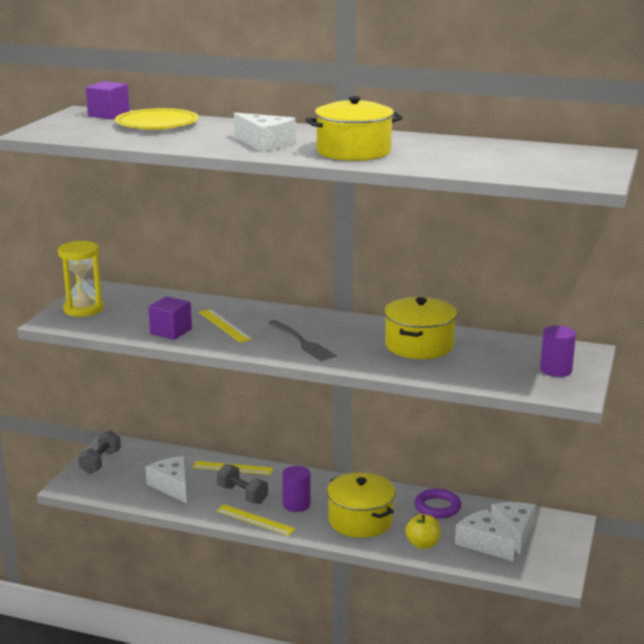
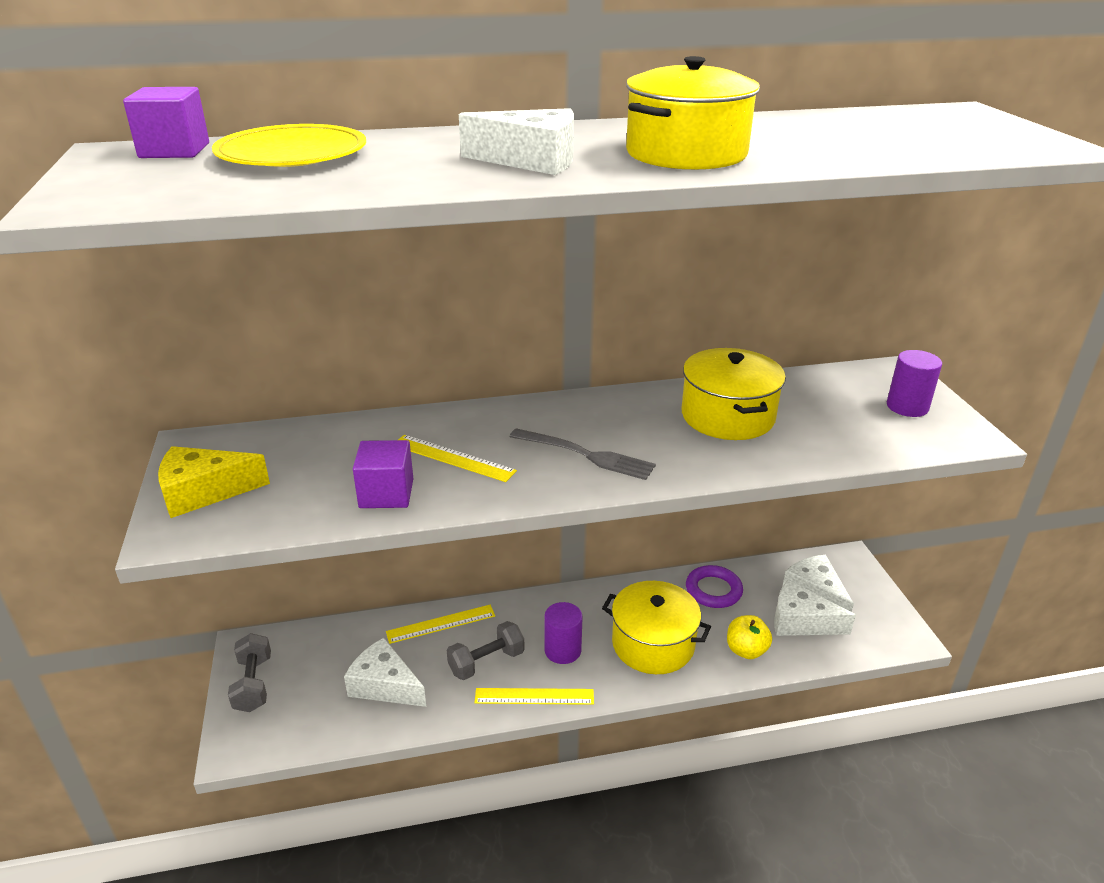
camera: 30 degrees left, 10 degrees up
(83, 309) = (204, 492): yellow hourglass -> yellow cheese
(242, 495) = (486, 662): grey dumbbell -> grey dumbbell turned 45 degrees counterclockwise

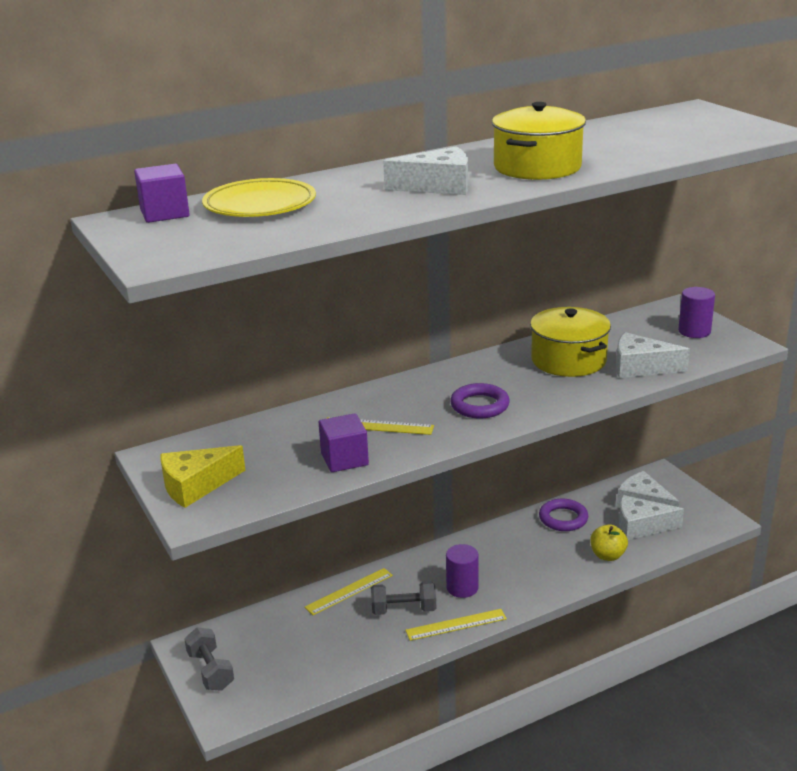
camera: 15 degrees left, 5 degrees down
(385, 685) = (327, 645): white cheese -> white cheese (641, 367)
(486, 662) = (403, 610): grey dumbbell -> grey dumbbell turned 45 degrees clockwise
(587, 455) = (479, 405): grey fork -> purple ring
(653, 644) = (533, 567): yellow pot -> none

